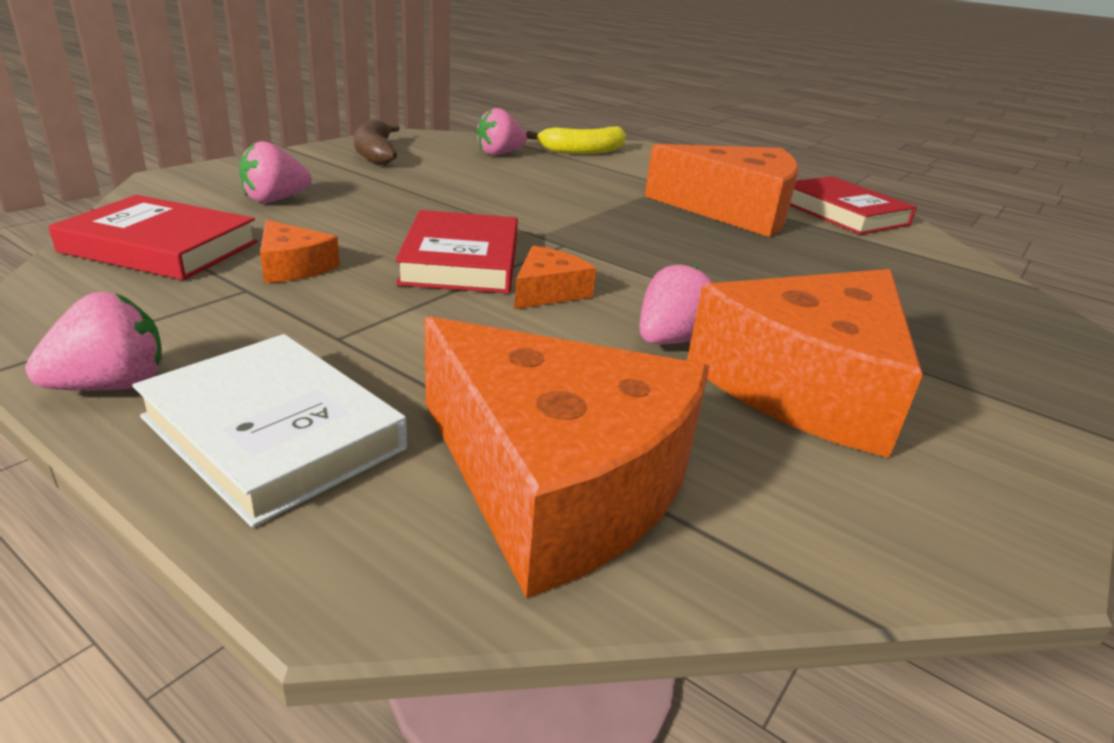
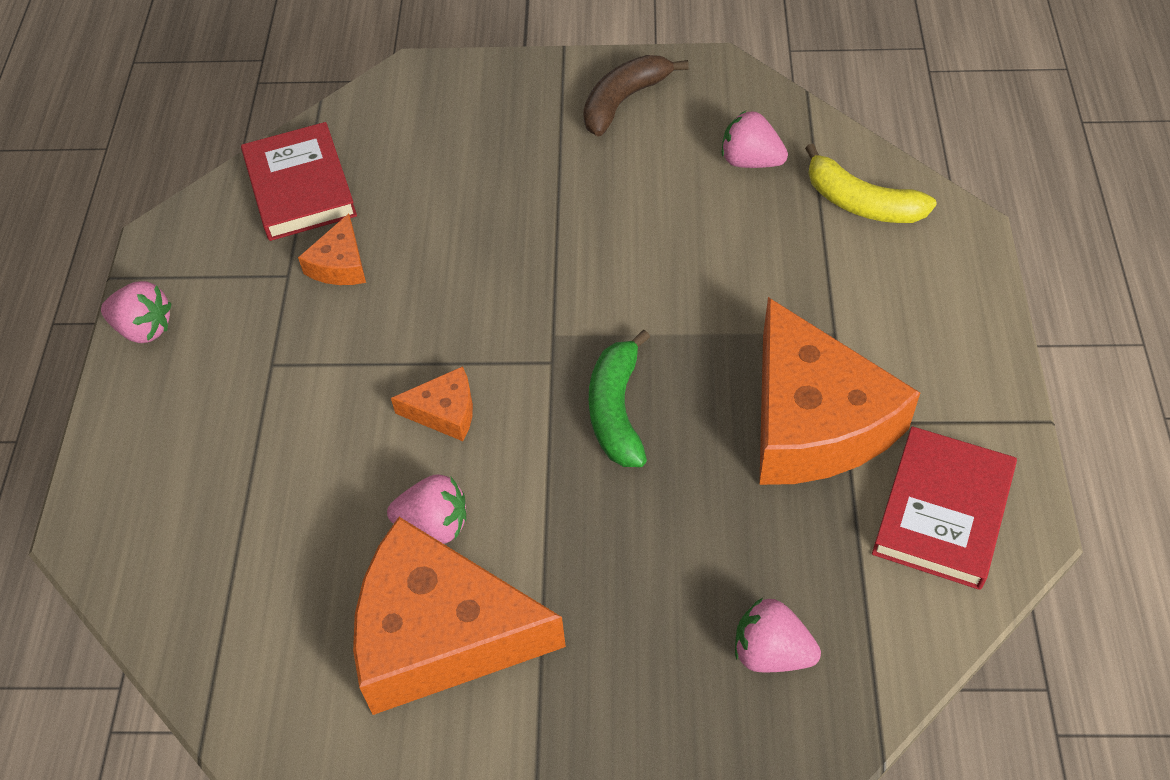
camera: 60 degrees right, 25 degrees up
(273, 433) = (158, 421): white book -> none
(275, 200) = (439, 153): pink strawberry -> pink strawberry (771, 652)
(461, 260) = (446, 330): red book -> none
(557, 479) = (213, 561): orange cheese -> none
(645, 245) = (616, 410): none -> green banana

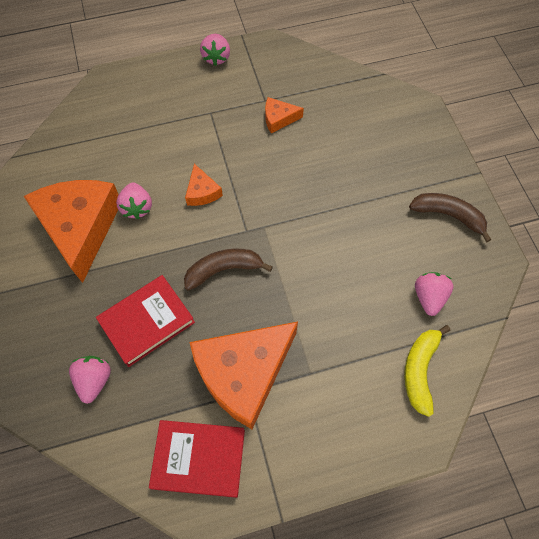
camera: 70 degrees right, 10 degrees up
(300, 187) = (322, 86): red book -> red book (147, 322)
(616, 410) = (223, 270): green banana -> brown banana

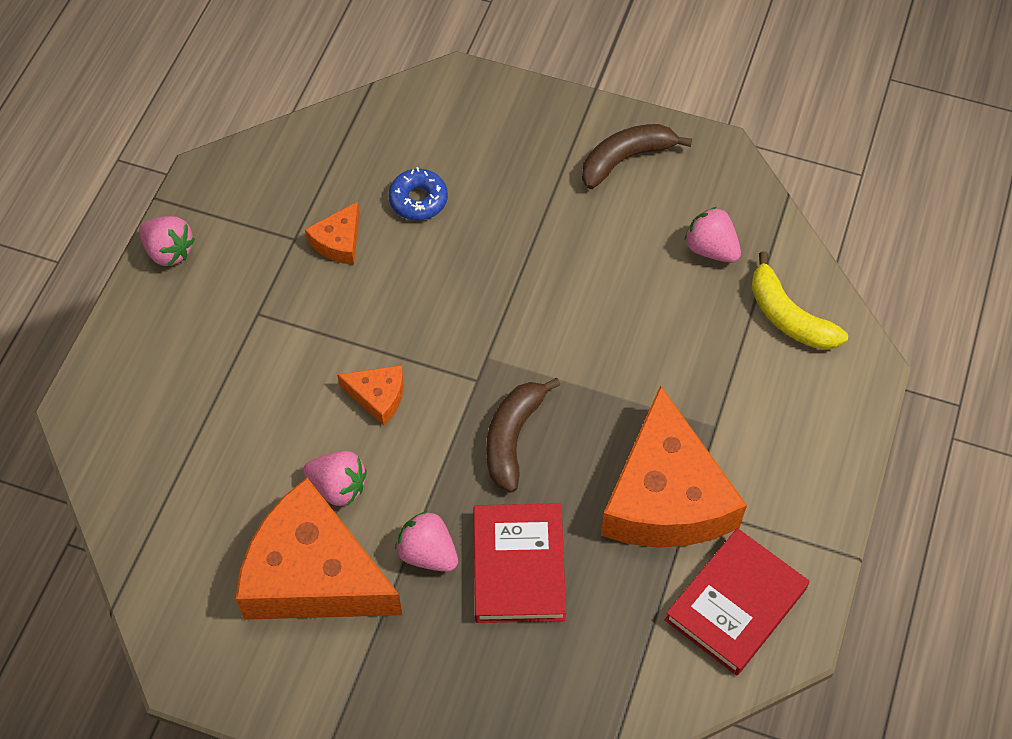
camera: 55 degrees left, 5 degrees down
(94, 380) = (554, 670): pink strawberry -> pink strawberry (428, 553)
(333, 136) = (418, 200): none -> blue donut

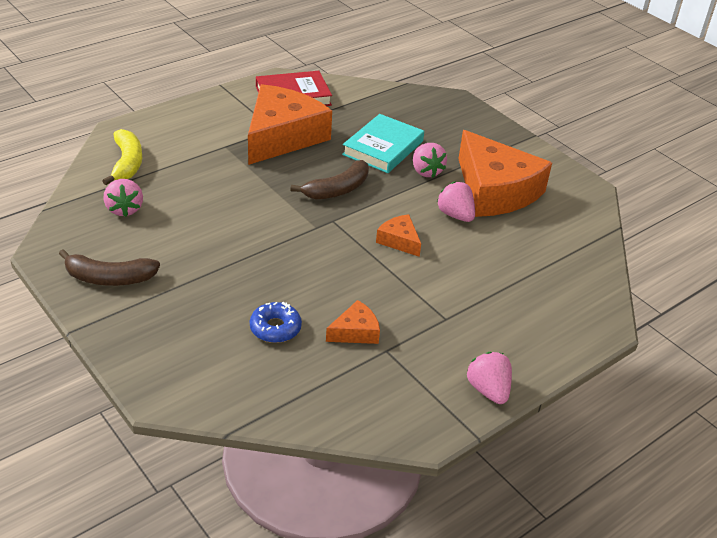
camera: 150 degrees left, 20 degrees down
(518, 566) = (383, 148): red book -> turquoise book

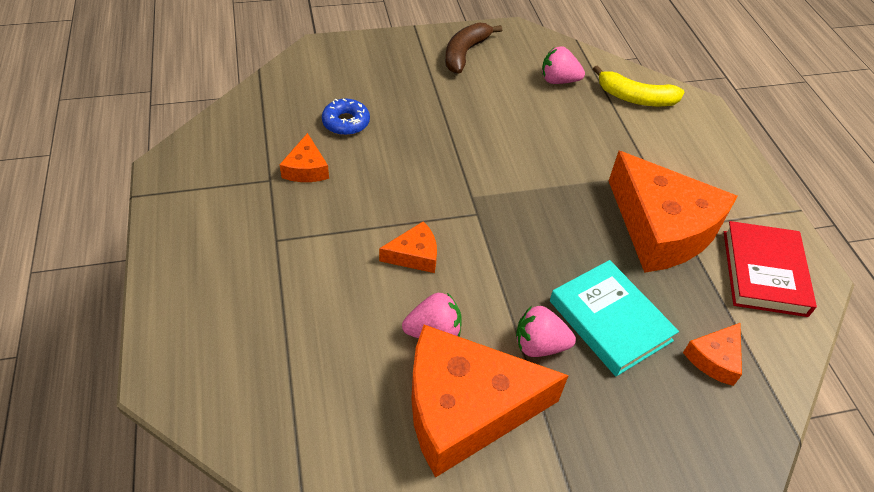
camera: 115 degrees right, 10 degrees up
(337, 189) = (532, 238): brown banana -> none
(378, 109) = (714, 359): none -> orange cheese
(488, 390) = (169, 227): pink strawberry -> none

